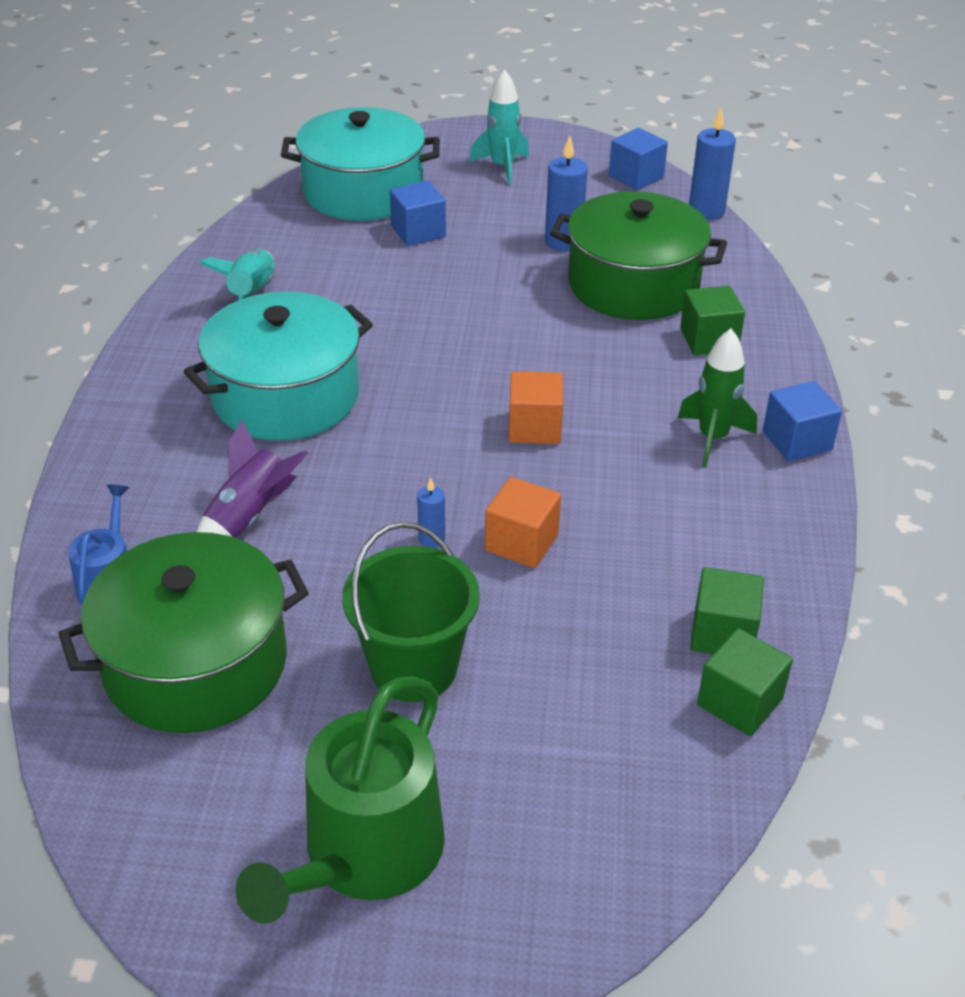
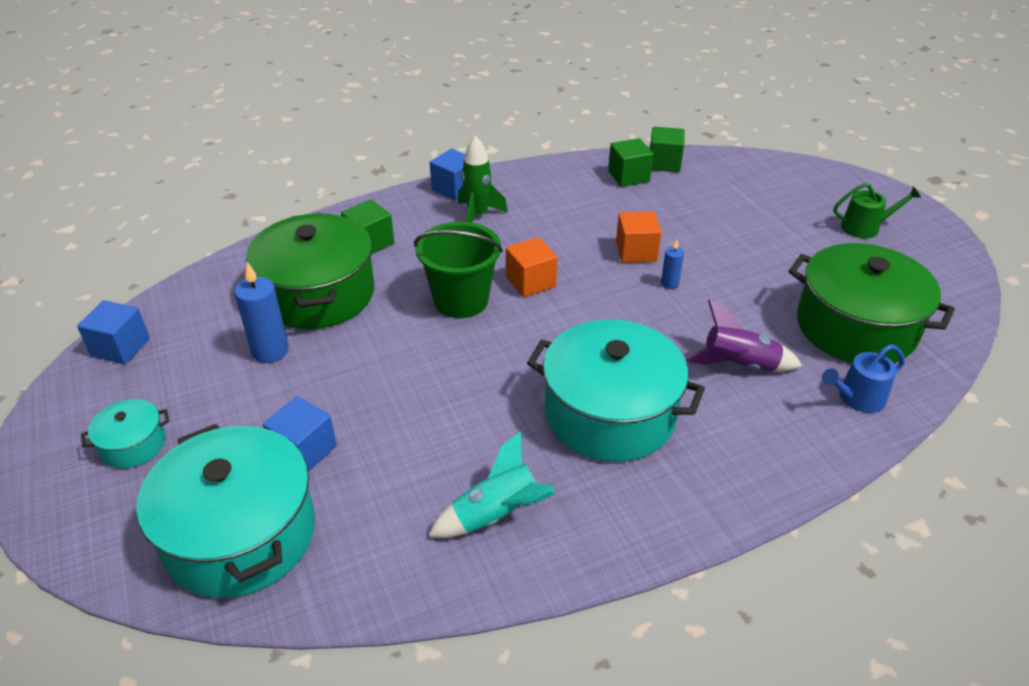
camera: 120 degrees left, 0 degrees up
(365, 855) = (865, 227): green watering can -> green watering can, size x0.53
(414, 668) = (760, 253): green bucket -> green bucket (461, 300)
(502, 167) = (133, 445): turquoise rocket -> turquoise pot
(706, 211) = (173, 291): blue candle -> none

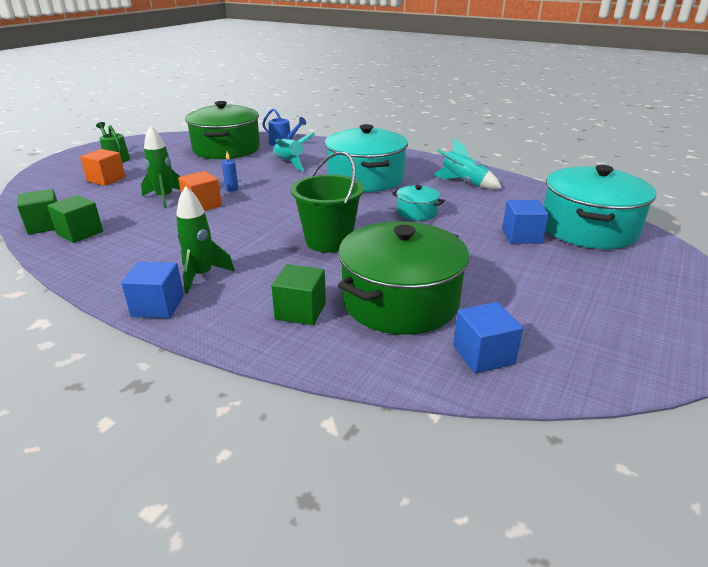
camera: 125 degrees left, 10 degrees down
(120, 347) = (608, 366): blue cube -> blue cube (483, 355)
(133, 445) = (632, 292): turquoise pot -> turquoise pot (416, 212)
(270, 351) = (484, 288): blue candle -> none
(530, 282) = (277, 226): orange cube -> orange cube (106, 179)
(680, 234) = (165, 198): none -> green rocket
(739, 365) = (289, 163): purple rocket -> turquoise rocket

